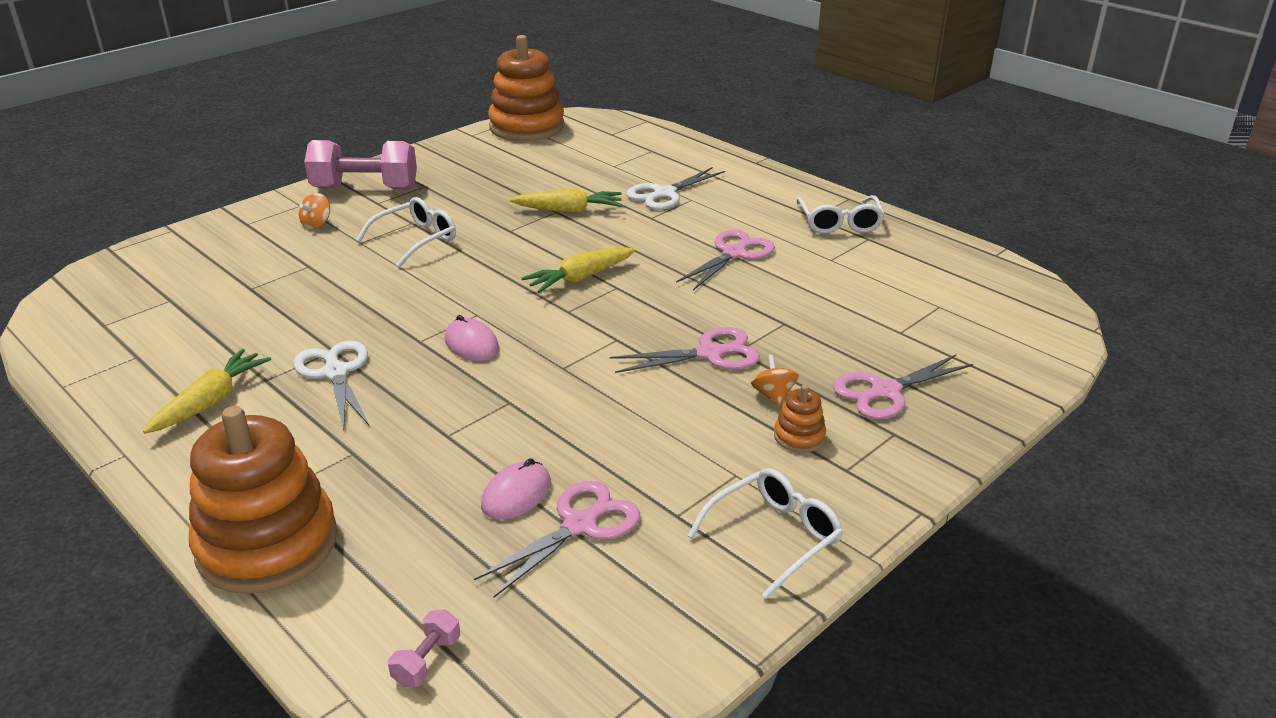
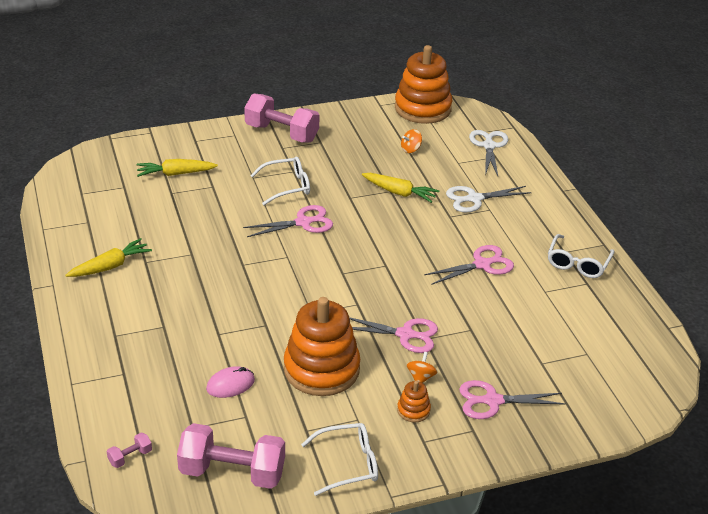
camera: 25 degrees right, 5 degrees up
(267, 544) = (93, 364): orange stacking toy -> orange stacking toy (321, 369)
(317, 224) = (235, 154): orange spinning top -> orange spinning top (410, 149)
(335, 373) = (184, 270): white scissors -> white scissors (489, 146)
(471, 344) = (270, 277): pink mouse -> none
(579, 525) = (250, 415): pink scissors -> pink scissors (303, 222)
(580, 278) = (367, 250): yellow carrot -> yellow carrot (175, 174)
(614, 616) = (232, 472): none -> pink dumbbell

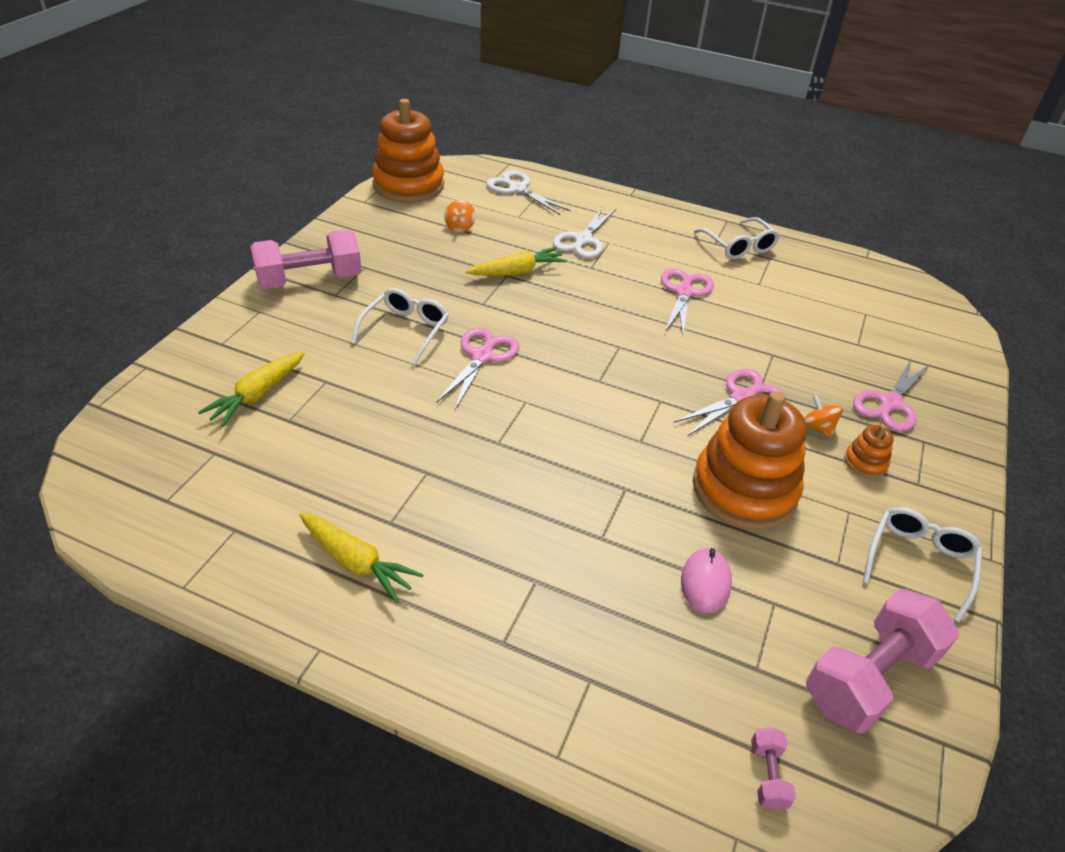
camera: 50 degrees left, 5 degrees up
(110, 266) = (356, 562): yellow carrot -> yellow carrot turned 120 degrees clockwise

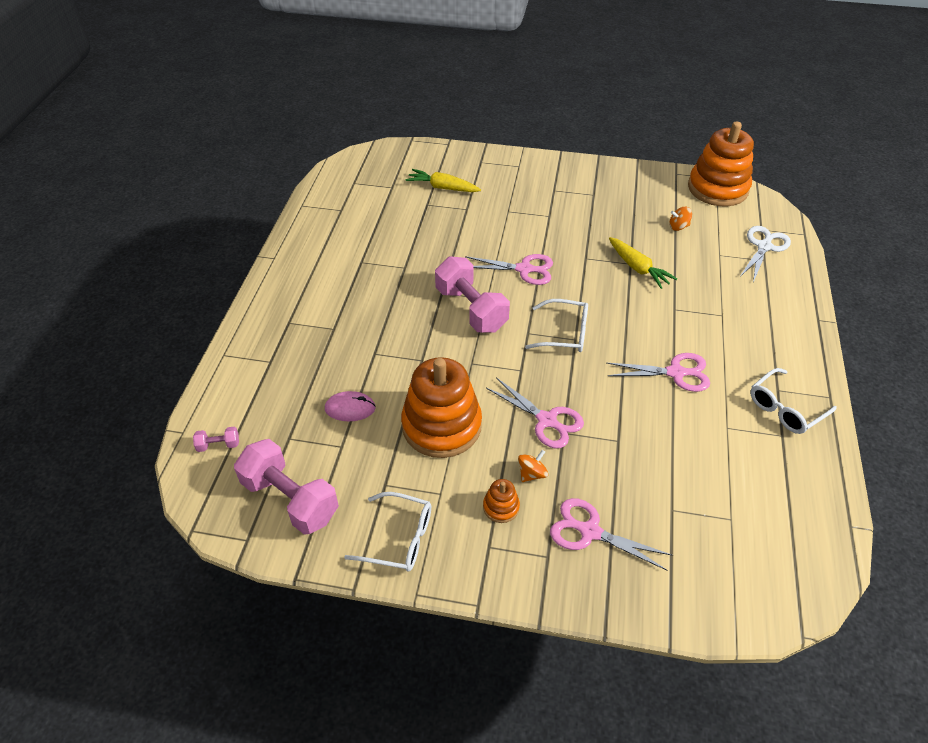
camera: 80 degrees right, 5 degrees up
(310, 280) = (562, 176): pink dumbbell -> pink dumbbell (471, 309)
(356, 562) = (330, 256): yellow carrot -> none
(406, 330) = (533, 229): white glasses -> white glasses (565, 333)
(583, 240) = (712, 298): white scissors -> none

